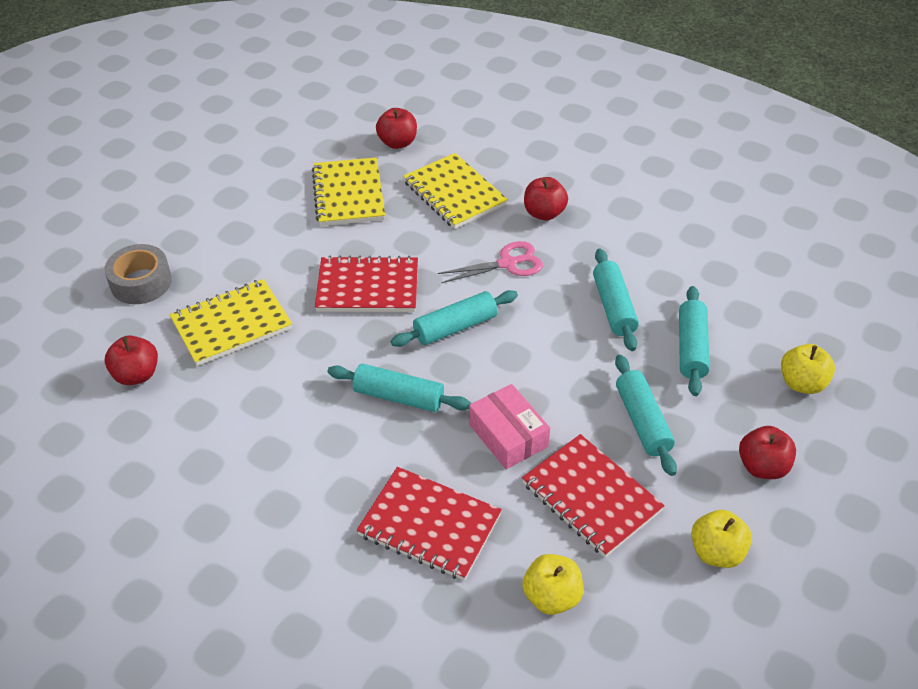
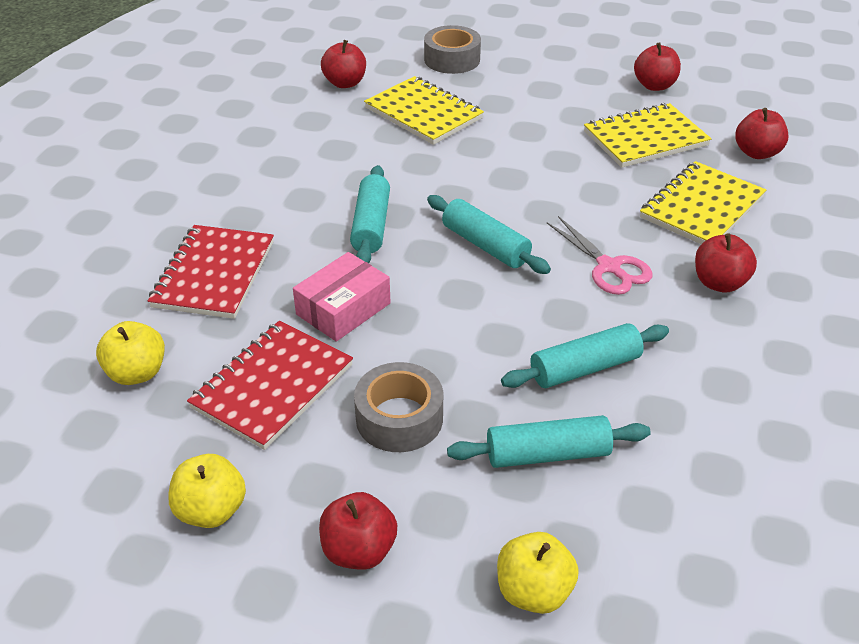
camera: 75 degrees right, 5 degrees down
(271, 165) = (654, 86): none -> red apple
(368, 287) = (513, 177): red notebook -> none
(642, 421) = (399, 418): turquoise rolling pin -> grey tape

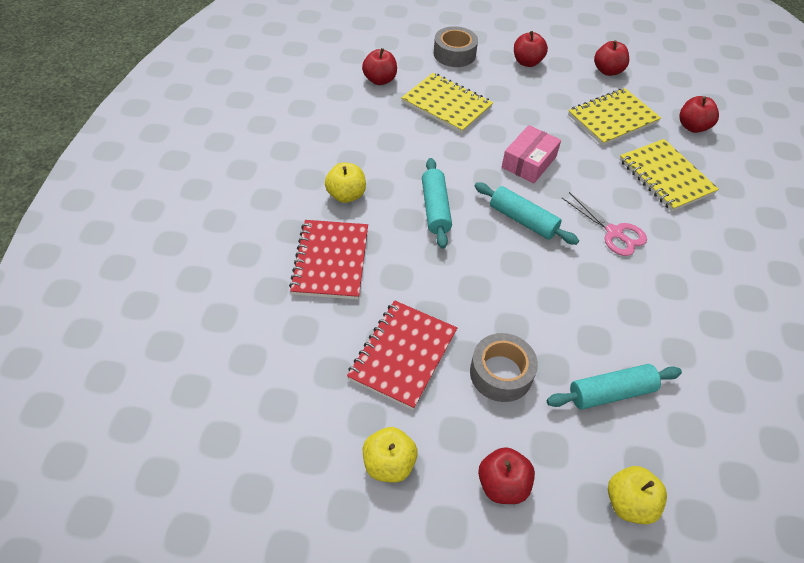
camera: 10 degrees left, 10 degrees up
(137, 373) = (299, 353): yellow apple -> yellow apple (346, 195)
(343, 309) = (435, 284): pink box -> pink box (529, 162)
(585, 368) = (618, 319): turquoise rolling pin -> none
(701, 207) = (666, 177): yellow notebook -> yellow notebook turned 60 degrees counterclockwise
(719, 283) = (692, 240): red apple -> red apple (527, 62)

